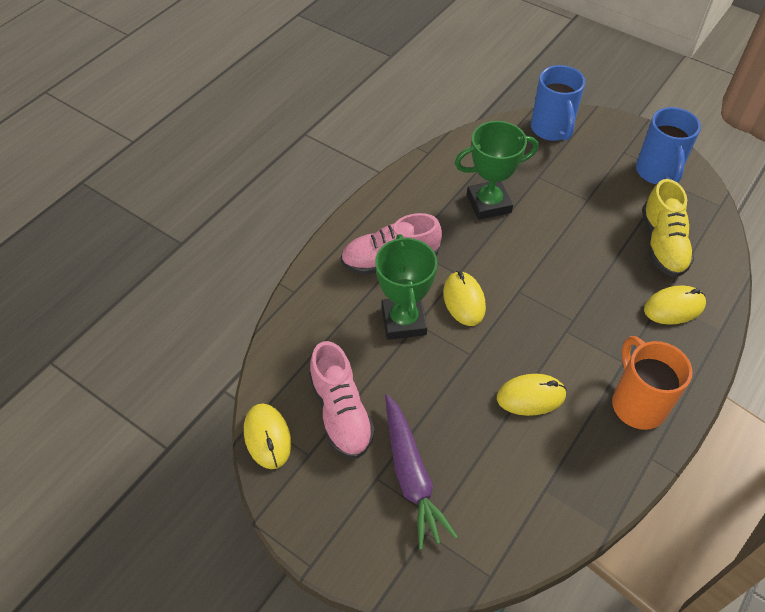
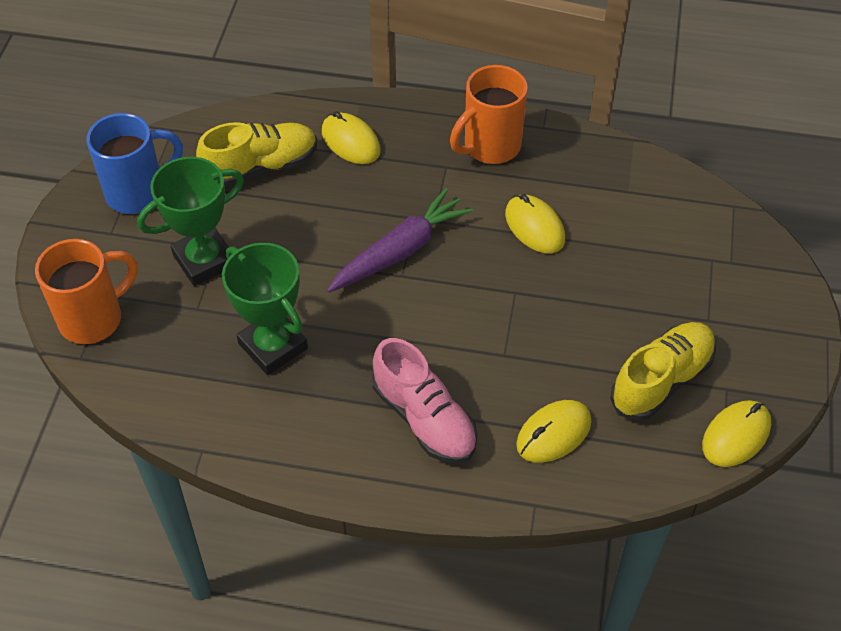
camera: 115 degrees left, 0 degrees up
(341, 412) = (661, 380): pink shoe -> yellow shoe
(403, 321) = (509, 369): green trophy -> green trophy (204, 260)
(411, 475) = (686, 293): purple carrot -> purple carrot (400, 251)
(464, 300) = (445, 321): yellow mouse -> yellow mouse (553, 433)
(552, 130) = (93, 318): blue mug -> orange mug

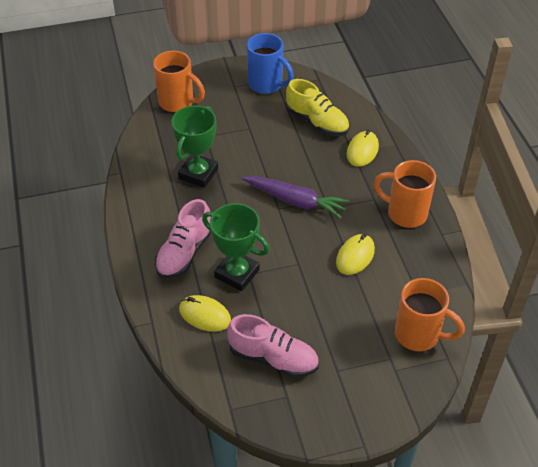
camera: 65 degrees right, 5 degrees down
(204, 260) = (238, 126): green trophy -> green trophy (237, 273)
(661, 380) = (273, 358): yellow shoe -> pink shoe
(689, 217) = (419, 335): none -> orange mug
(736, 435) = (252, 411): yellow mouse -> none

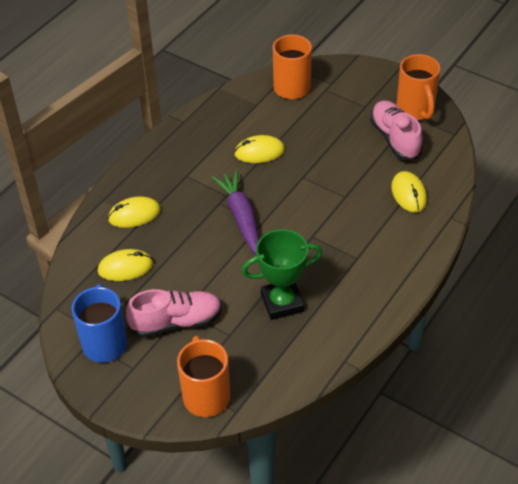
camera: 130 degrees left, 0 degrees up
(185, 253) = (372, 246): pink shoe -> pink shoe (176, 322)
(237, 273) = (353, 203): green trophy -> none
(317, 122) = (125, 267): yellow shoe -> yellow mouse
(405, 213) = (183, 150): orange mug -> orange mug (415, 110)

